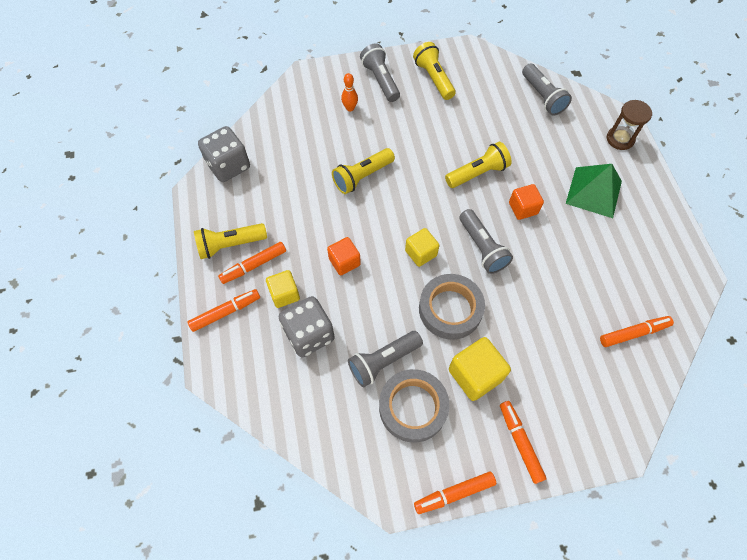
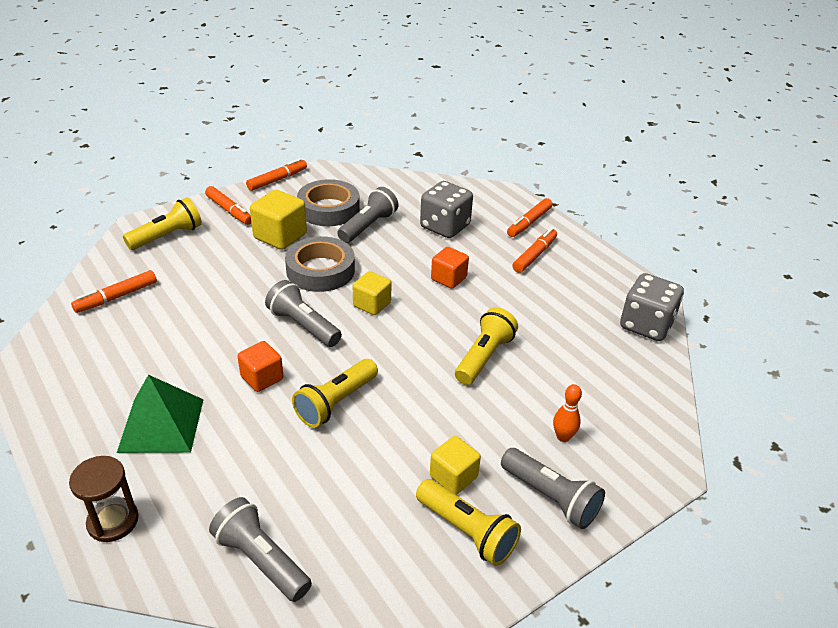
camera: 155 degrees right, 25 degrees down
(230, 245) = (572, 263): yellow flashlight -> yellow flashlight (167, 236)
(284, 294) = (488, 244): yellow cube -> yellow cube (453, 477)

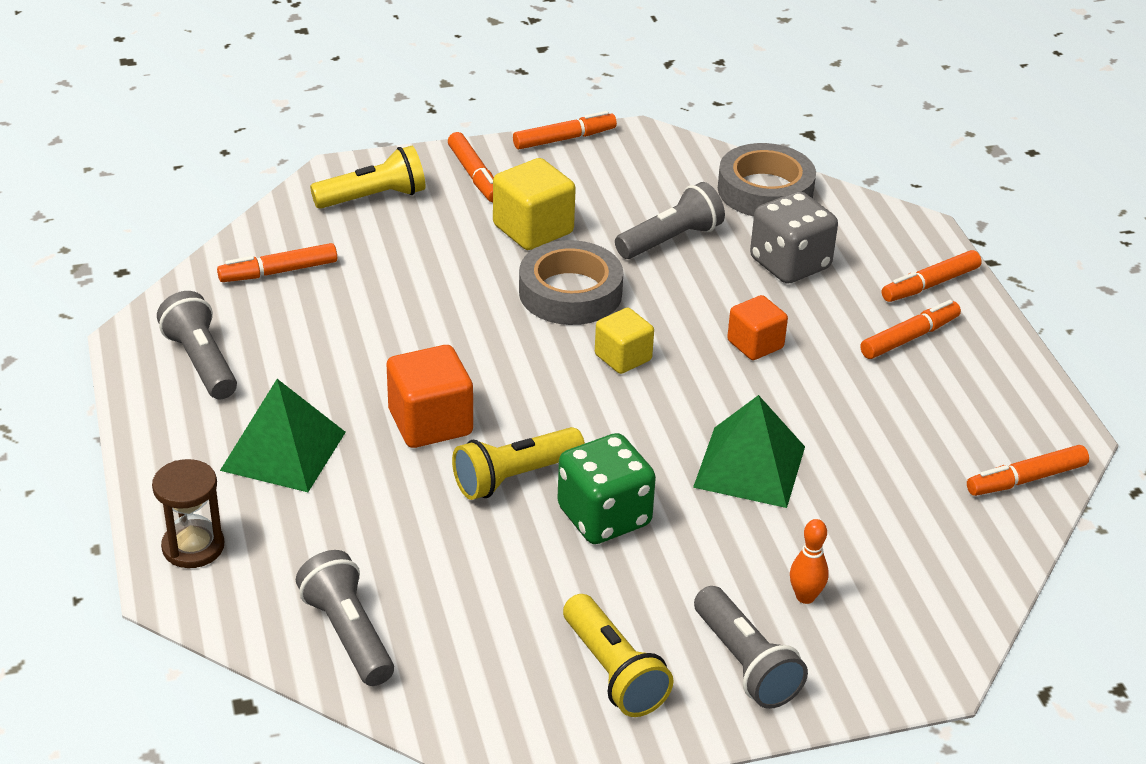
camera: 20 degrees right, 0 degrees up
(262, 378) = (430, 423): orange cube -> orange cube, size x1.53
(303, 325) = (513, 366): grey flashlight -> grey flashlight (201, 362)
(328, 209) = (622, 201): grey tape -> grey tape (765, 190)
(408, 415) = (604, 517): none -> green dice
(453, 477) = (628, 606): yellow cube -> none
(484, 357) = (750, 467): yellow flashlight -> green pyramid
(646, 325) = (1026, 479): grey dice -> orange marker

